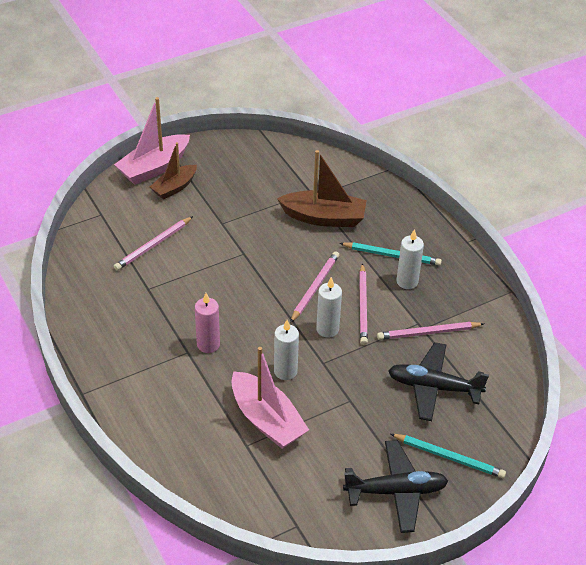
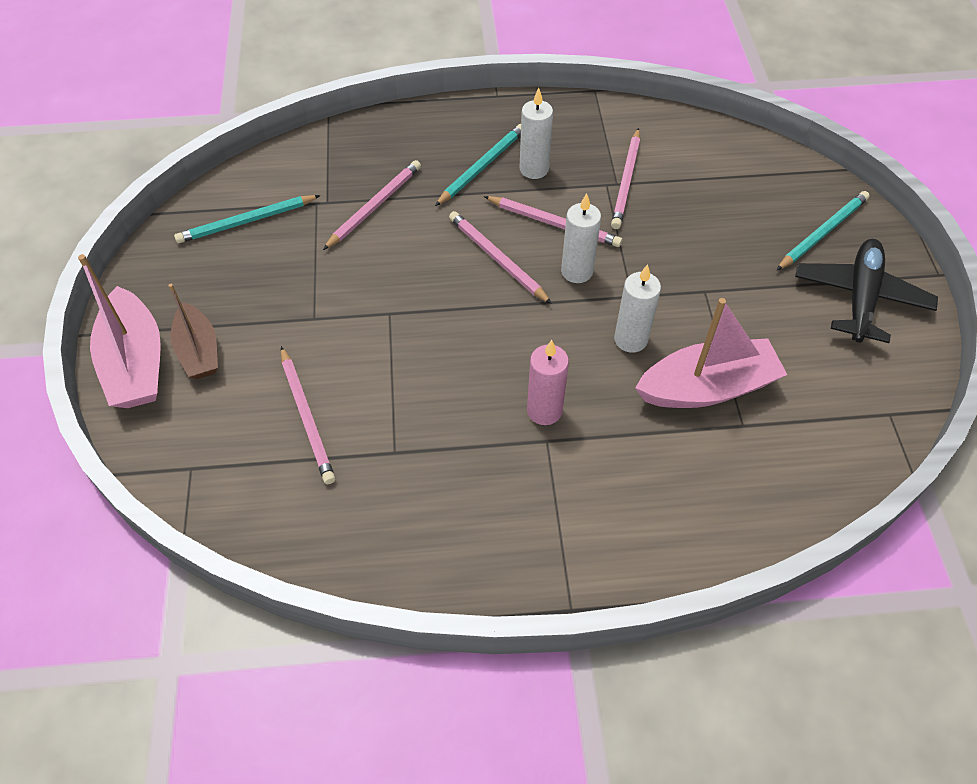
camera: 65 degrees left, 10 degrees up
(276, 169) = (246, 222): none -> turquoise pencil
(324, 217) = (374, 206): brown boat -> pink pencil
(434, 387) = (713, 207): black plane -> none

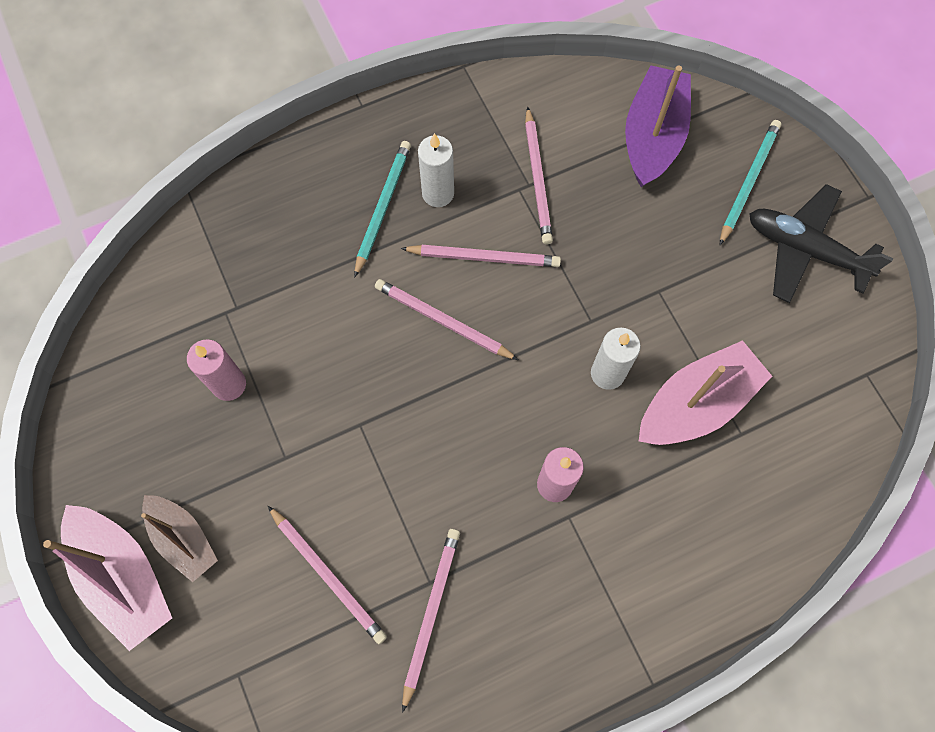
camera: 20 degrees left, 15 degrees up
(246, 222) = (160, 362): turquoise pencil -> none
(294, 253) = (229, 384): none -> pink candle
(374, 206) = (289, 296): pink pencil -> pink pencil (430, 613)
(577, 271) = (527, 310): white candle -> none
(744, 178) = (653, 136): none -> purple boat
(860, 298) = (805, 250): black plane -> black plane turned 60 degrees counterclockwise

